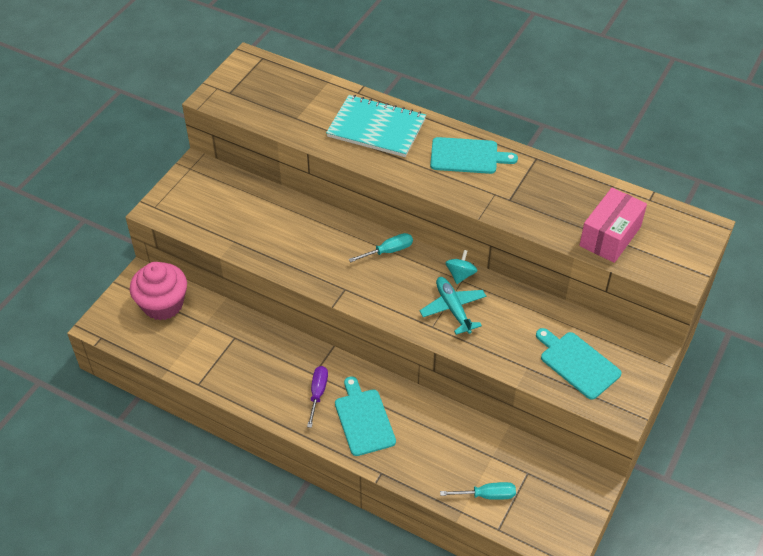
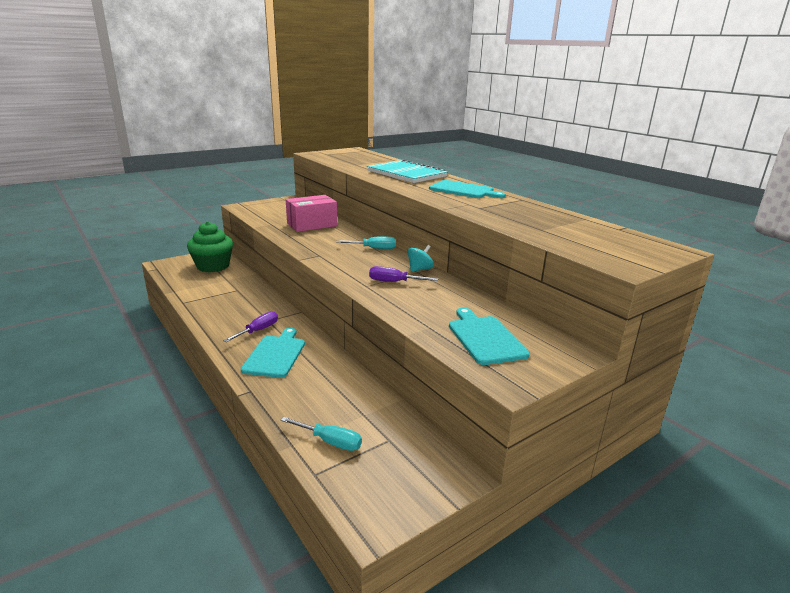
camera: 25 degrees right, 25 degrees down
(163, 304) = (213, 266): pink cupcake -> green cupcake
(453, 309) = (394, 282): turquoise plane -> purple screwdriver
(610, 236) = (561, 235): pink box -> pink box (312, 225)

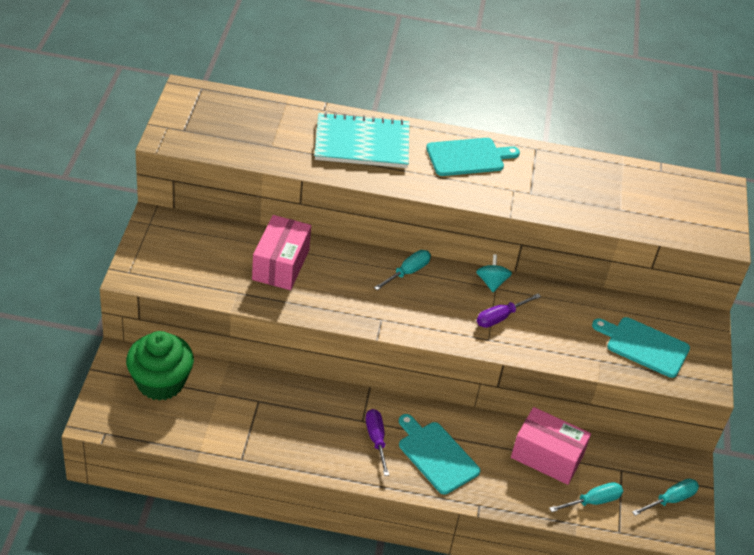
camera: 50 degrees left, 20 degrees up
(344, 397) = (547, 456): none -> pink box
(399, 487) = (670, 500): none -> turquoise screwdriver

